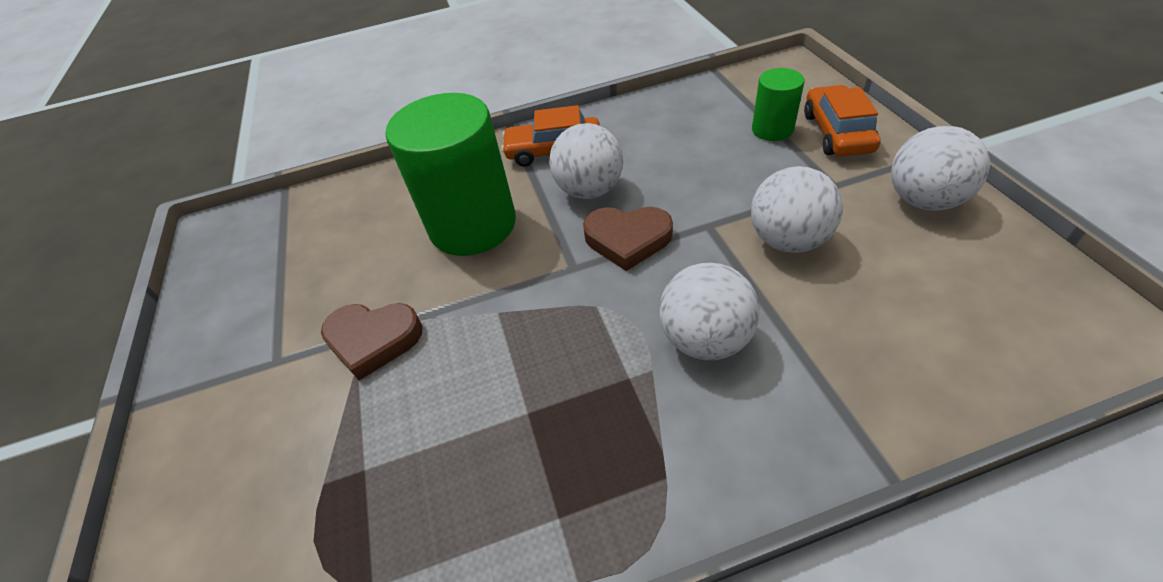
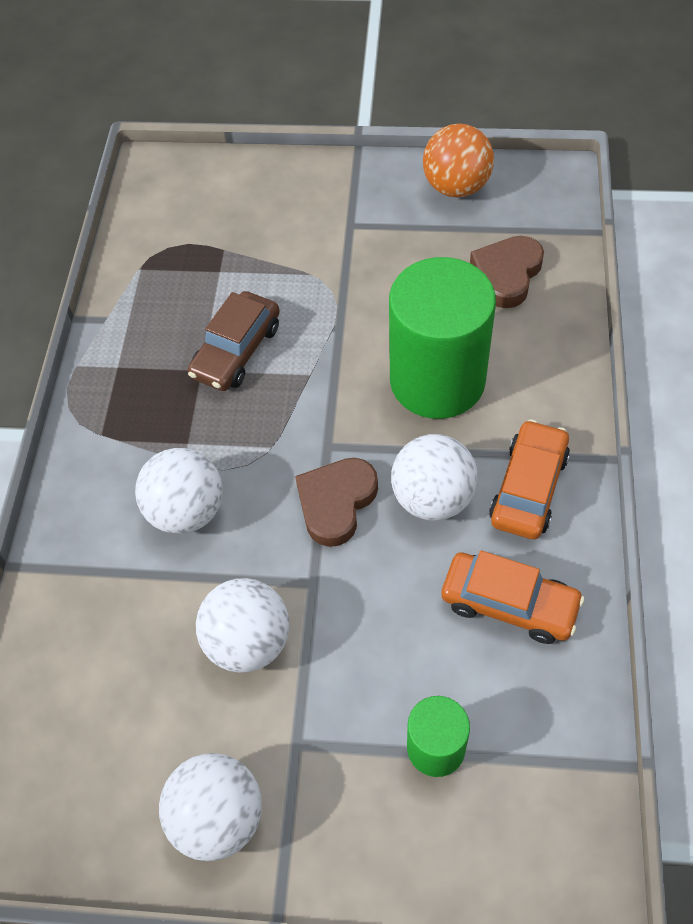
camera: 110 degrees right, 10 degrees up
(219, 292) = (456, 187): none -> orange ball
(373, 340) = (332, 286): brown heart -> brown heart (507, 274)
(487, 390) = (236, 351): none -> brown car
(837, 132) = (385, 821): orange car -> orange car (509, 604)

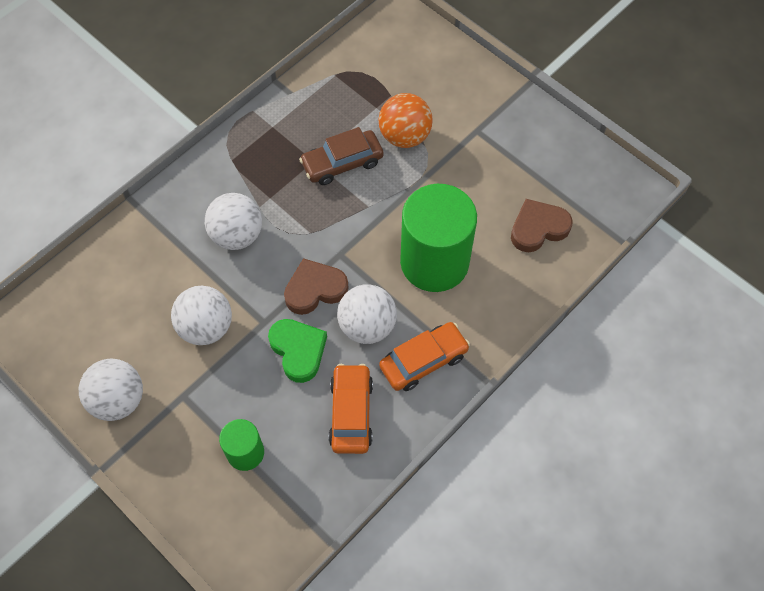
camera: 35 degrees right, 5 degrees up
(383, 583) = (298, 350): none -> green heart
(456, 187) = (564, 150): orange ball -> orange ball (404, 136)
(509, 604) = (351, 413): orange car -> orange car turned 150 degrees counterclockwise

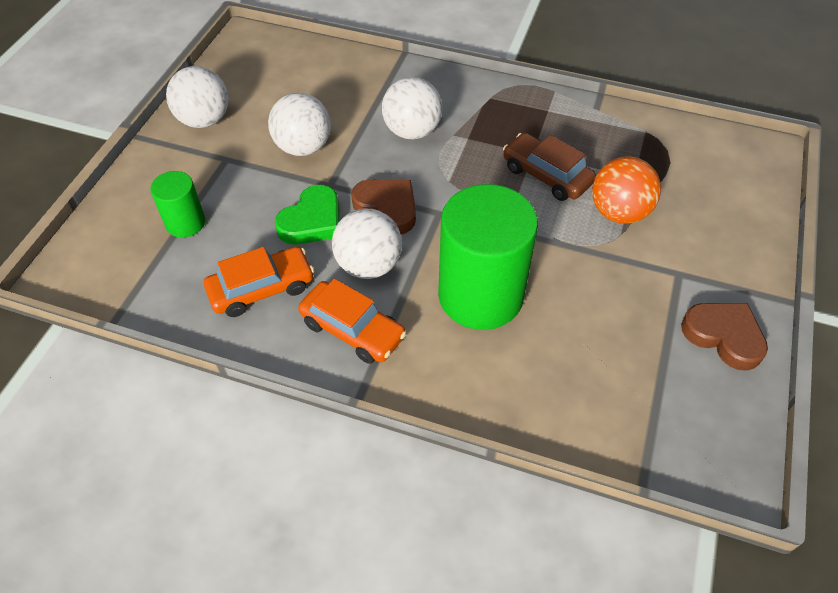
camera: 65 degrees right, 10 degrees down
(538, 228) = (593, 382): brown heart -> brown heart (723, 336)

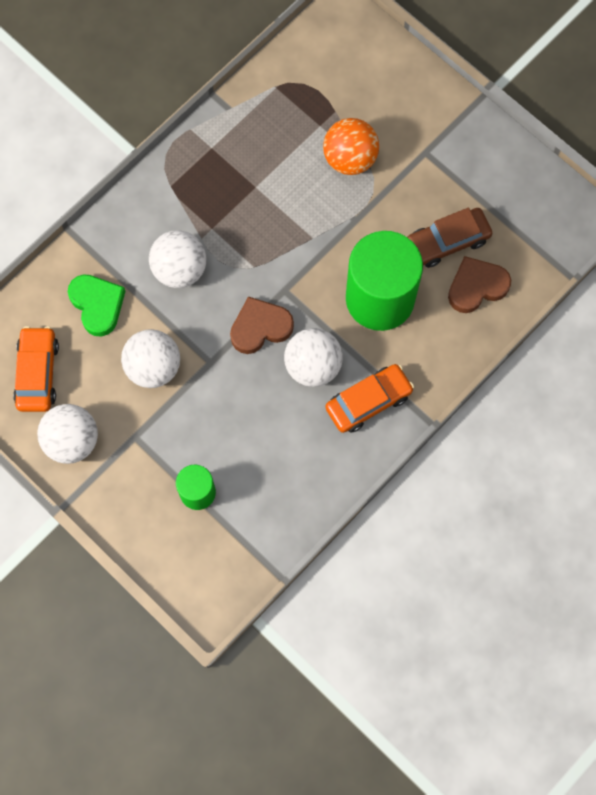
camera: 65 degrees left, 20 degrees up
(261, 289) = (298, 453): orange car -> orange car (38, 373)
(312, 221) = (245, 391): green heart -> green heart (97, 305)
(546, 175) = (285, 189): brown car -> brown car (447, 241)
(723, 336) = (489, 157): brown heart -> brown heart (476, 286)

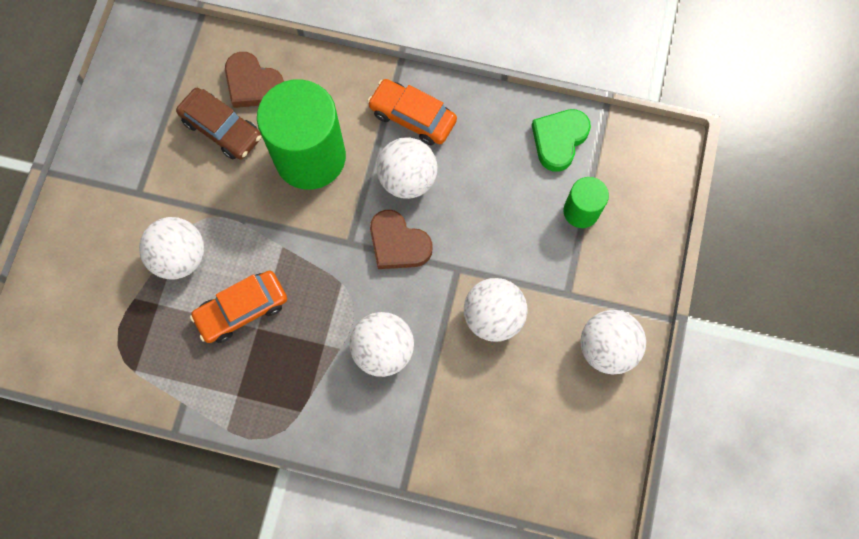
camera: 120 degrees left, 0 degrees up
(38, 373) = (565, 421): orange car -> orange car (242, 309)
(97, 305) = (464, 406): green heart -> green heart (559, 140)
(350, 159) = (180, 257): orange ball -> white ball

